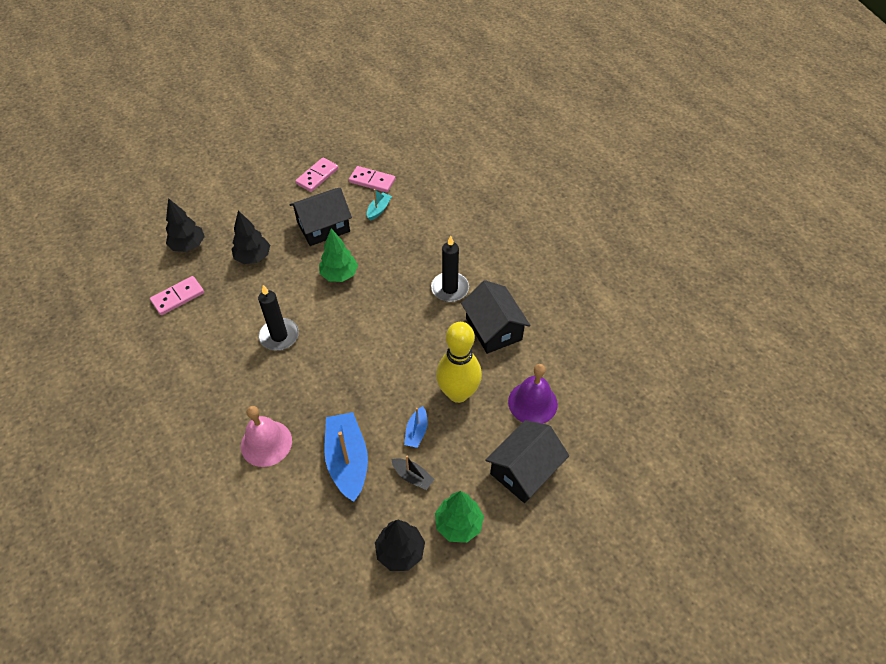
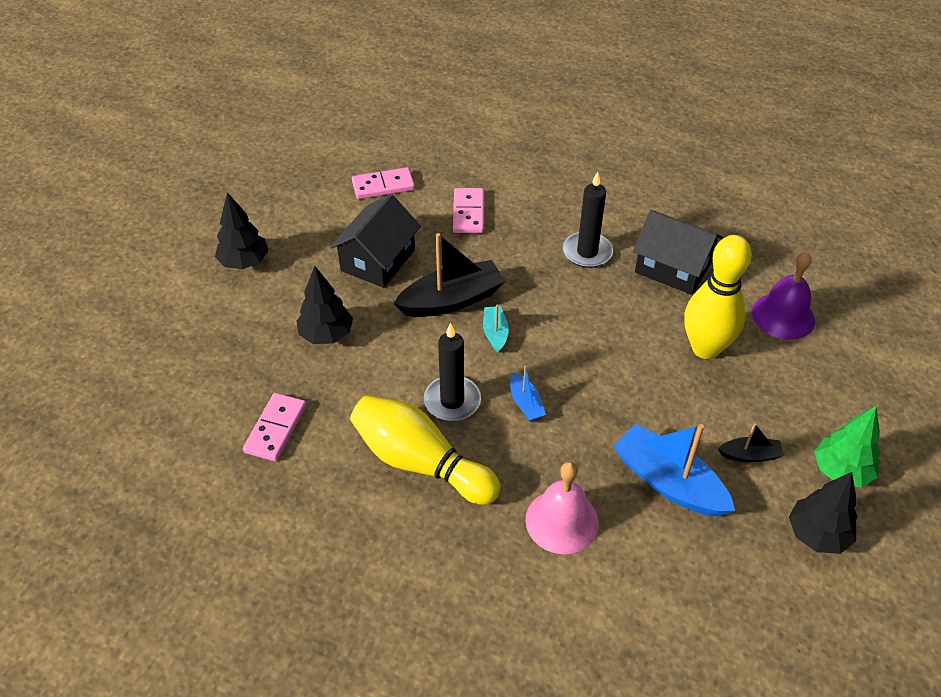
camera: 35 degrees left, 5 degrees down
(188, 245) = (225, 364): black tree -> black tree (244, 262)
(228, 361) = (420, 462): none -> yellow bowling pin
(317, 176) = (311, 210): pink domino -> pink domino (468, 213)
(339, 275) = (452, 300): green tree -> black boat
(379, 210) = (423, 211): turquoise boat -> turquoise boat (495, 333)
(416, 432) = (706, 410): blue boat -> blue boat (525, 403)
(524, 470) = (843, 382): black house -> none

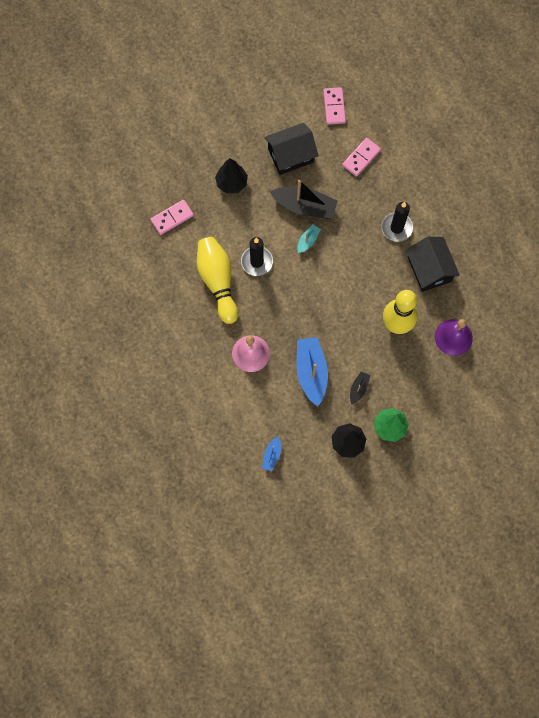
camera: 40 degrees right, 25 degrees up
(244, 262) = (227, 109): black tree -> none
(383, 186) = (334, 107): pink domino -> pink domino turned 60 degrees clockwise
(525, 403) = (287, 288): blue boat -> blue boat (272, 455)
(750, 455) = (358, 389): black boat -> black boat turned 105 degrees counterclockwise

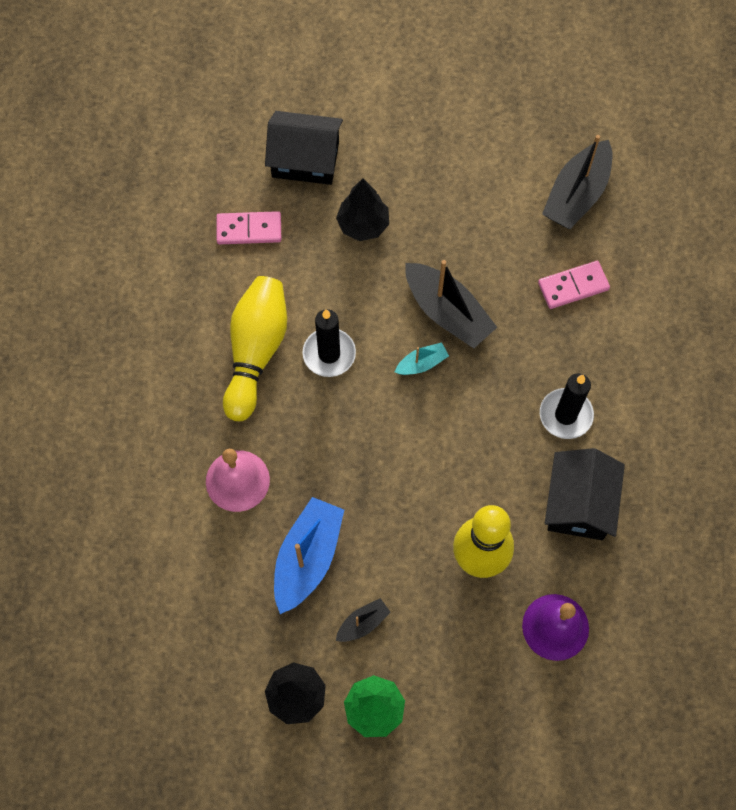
camera: 30 degrees right, 5 degrees down
(272, 455) = (172, 649): blue boat -> none
(291, 155) = (471, 230): black house -> black house (305, 159)
(334, 107) = (576, 194): pink domino -> black boat

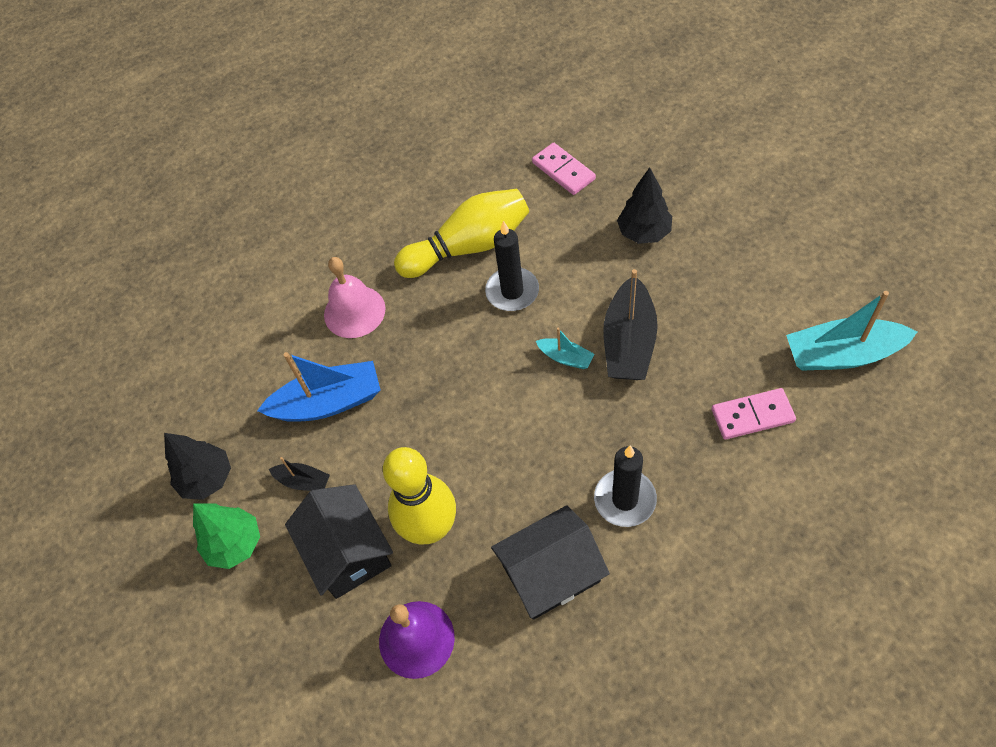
camera: 60 degrees right, 10 degrees down
(305, 159) = (658, 160): black house -> black house (347, 551)
(573, 286) = (752, 416): pink domino -> pink domino turned 45 degrees counterclockwise
(576, 194) = (842, 354): black boat -> turquoise boat

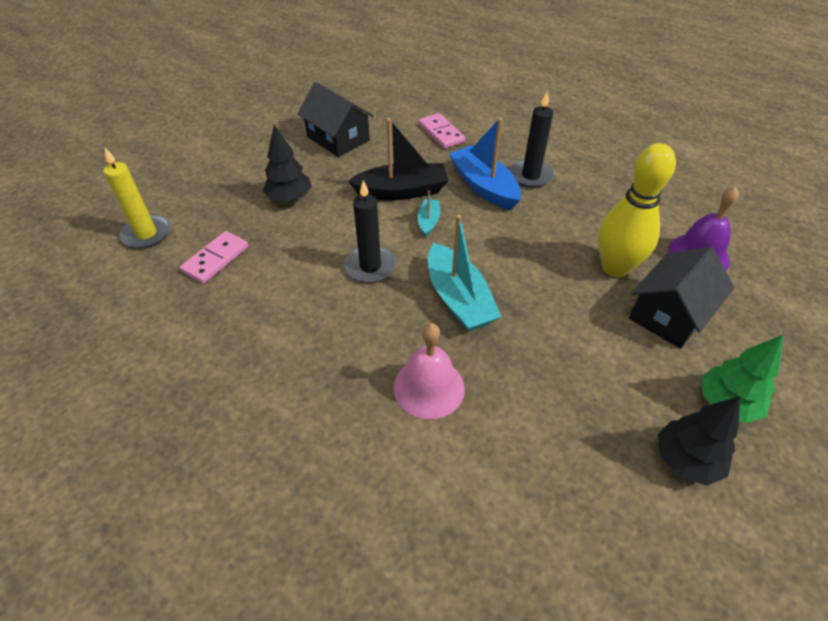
camera: 115 degrees left, 10 degrees down
(303, 481) = (633, 368): black boat -> none
(328, 402) = (544, 375): blue boat -> blue boat (484, 186)
(469, 246) = (322, 310): yellow bowling pin -> none
(551, 573) = (603, 199): black house -> black house (338, 138)
(617, 119) = (146, 234): none -> yellow candle
(842, 354) = (381, 105): turquoise boat -> turquoise boat (458, 299)

